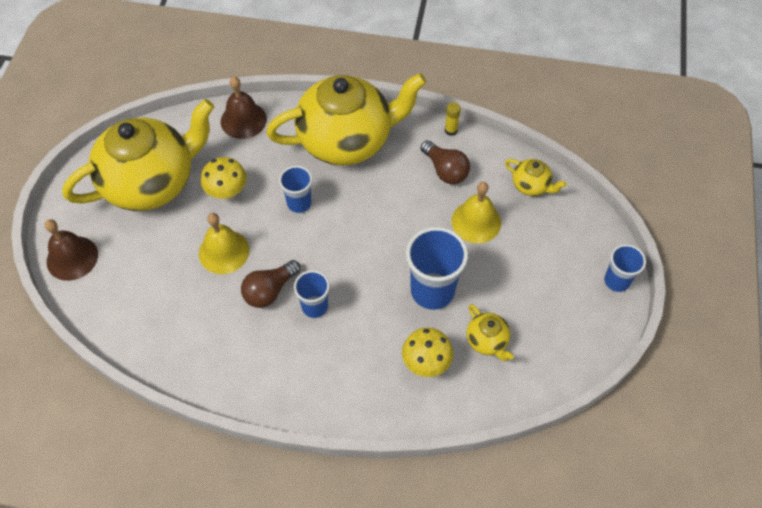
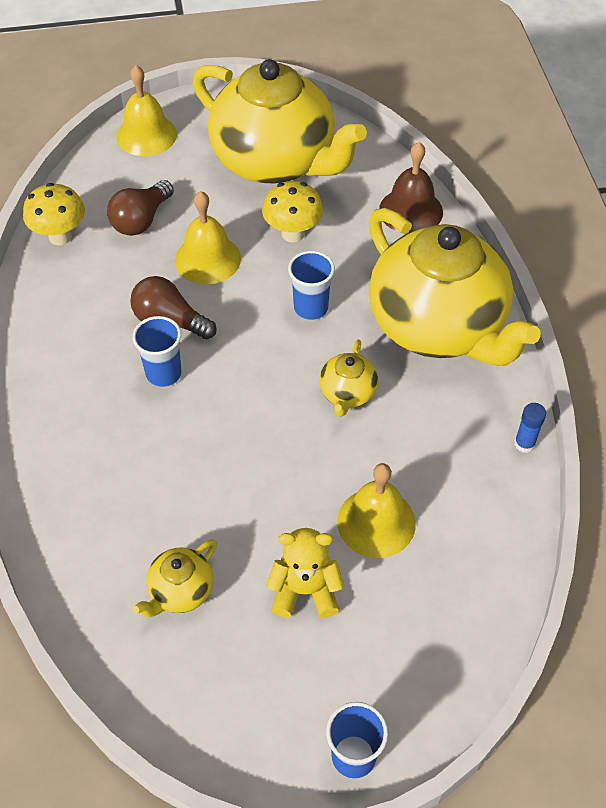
camera: 70 degrees right, 5 degrees down
(72, 258) = (146, 135): brown bell -> yellow bell
(426, 363) = (121, 524): yellow mushroom -> yellow mushroom (60, 236)
(432, 291) = (236, 499): blue cup -> none
(445, 170) = (448, 457): brown light bulb -> brown light bulb (141, 220)
(451, 130) = (524, 444): yellow glue stick -> blue glue stick
(509, 273) = (305, 591): none -> yellow teddy bear
(531, 185) = (479, 581): yellow teapot -> yellow teapot (347, 394)

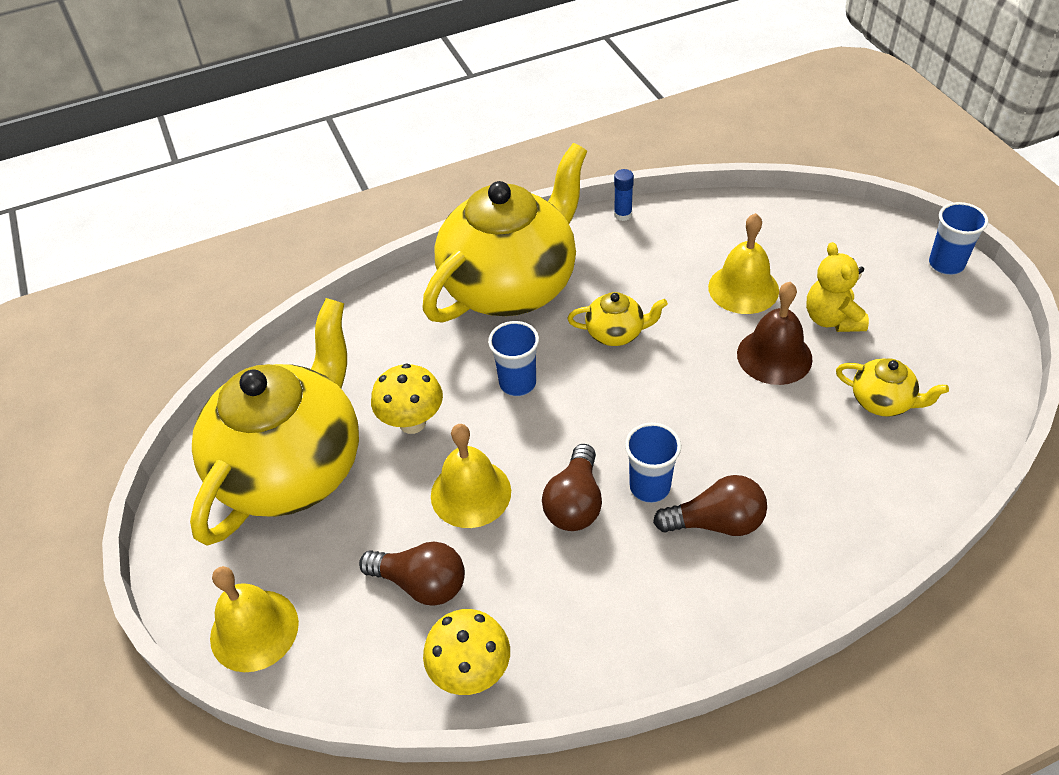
camera: 100 degrees left, 5 degrees down
(109, 409) = (716, 522): none -> brown light bulb
(411, 211) = (357, 331): brown bell -> brown bell (774, 356)

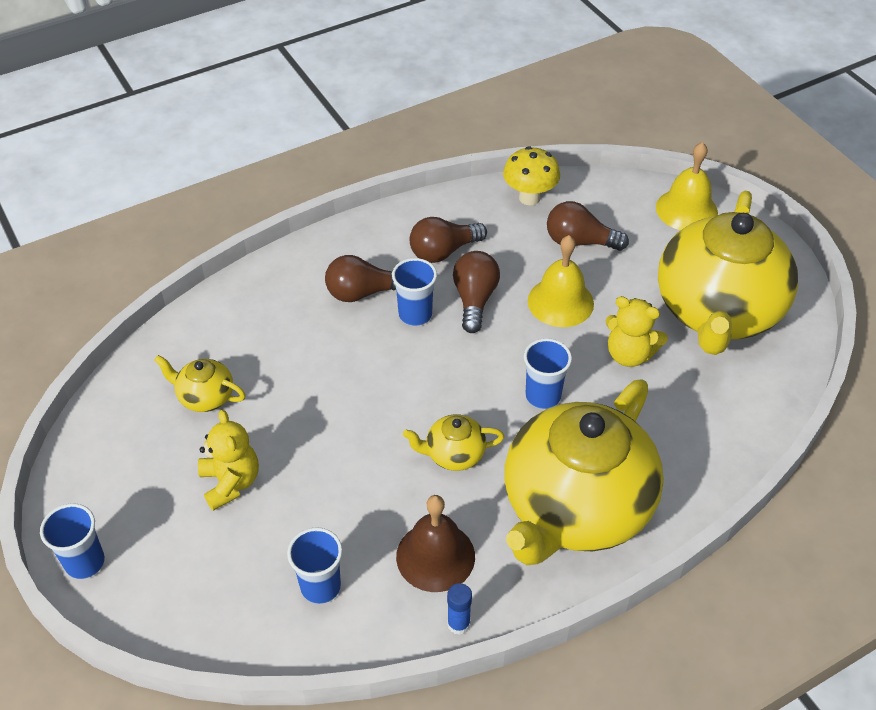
camera: 170 degrees right, 0 degrees up
(412, 423) = (629, 354): yellow mushroom -> yellow teddy bear
(608, 580) = (443, 251): none -> brown light bulb
(735, 241) = (320, 586): none -> blue cup
(743, 288) = (318, 517): yellow bell -> none
(774, 356) = (296, 437): brown bell -> brown bell (435, 556)

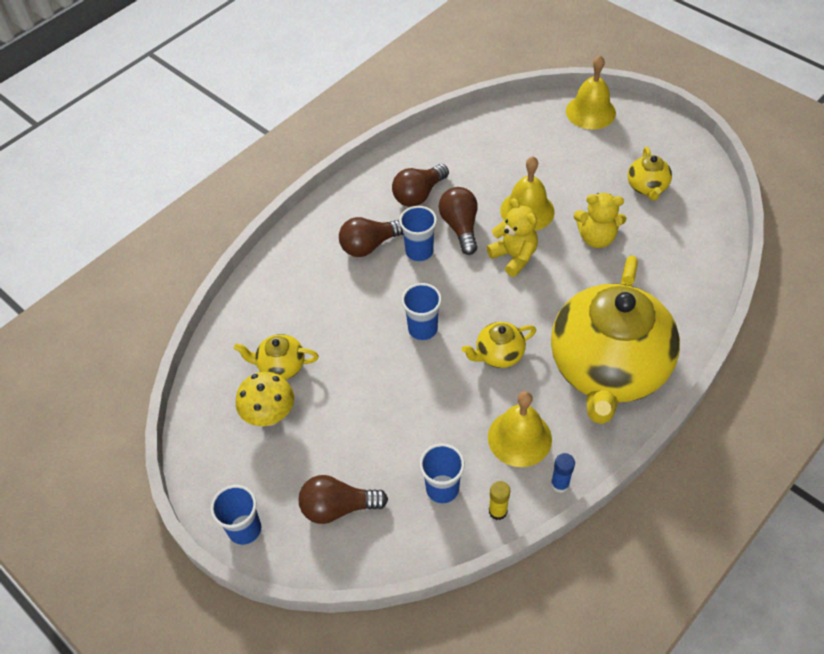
camera: 15 degrees left, 5 degrees up
(231, 483) = (334, 429): yellow teddy bear -> yellow teddy bear (514, 256)
(372, 632) = (498, 511): none -> yellow glue stick
(435, 556) = (519, 438): brown bell -> yellow bell
(529, 197) = (467, 133): yellow mushroom -> yellow mushroom (270, 416)
(543, 396) = (546, 289): blue cup -> blue cup (422, 329)
(579, 242) = (521, 158): brown light bulb -> brown light bulb (338, 507)
(717, 312) = (647, 187): yellow teapot -> yellow teapot, size x0.40

